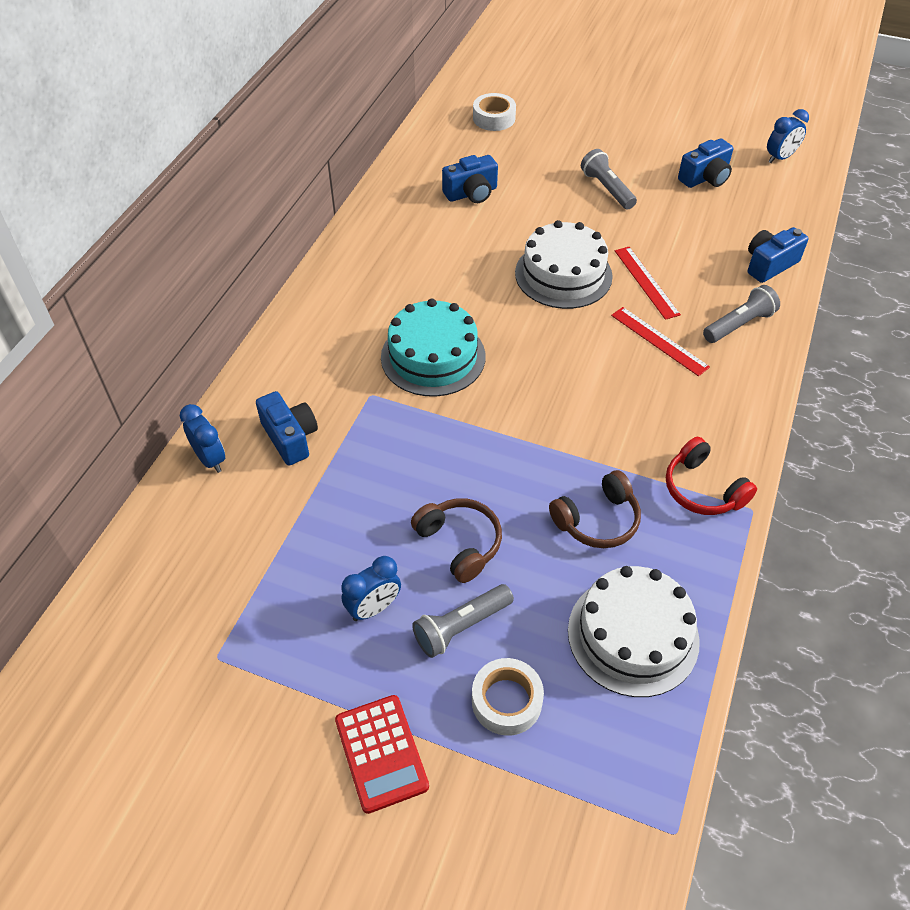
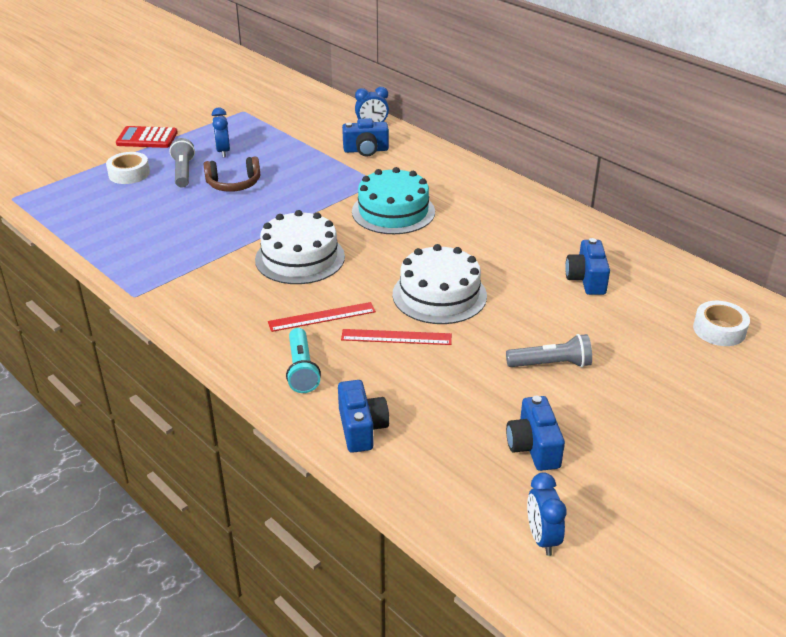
camera: 115 degrees right, 15 degrees down
(597, 520) = (196, 233): brown headphones -> none
(633, 635) = (114, 220): white cake -> white cake (300, 258)
(703, 489) = (172, 282): red headphones -> none
(739, 324) = (301, 370): grey flashlight -> turquoise flashlight

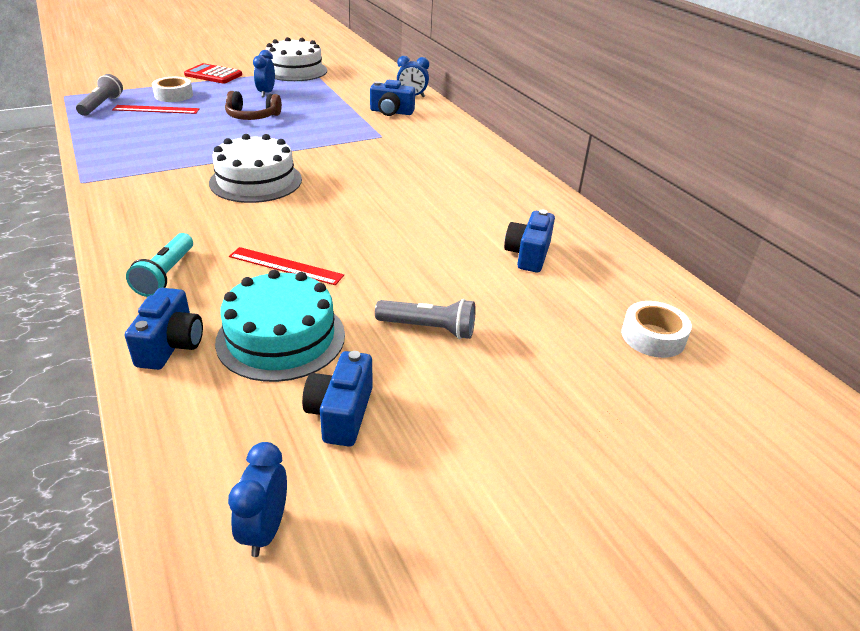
camera: 15 degrees right, 0 degrees up
(183, 172) = (219, 101): grey flashlight -> grey flashlight (102, 105)
(322, 317) = (230, 233): red ruler -> red ruler (156, 109)
(393, 211) = (376, 161): turquoise cake -> turquoise cake (281, 338)
(439, 295) = (361, 237): white cake -> white cake (295, 70)

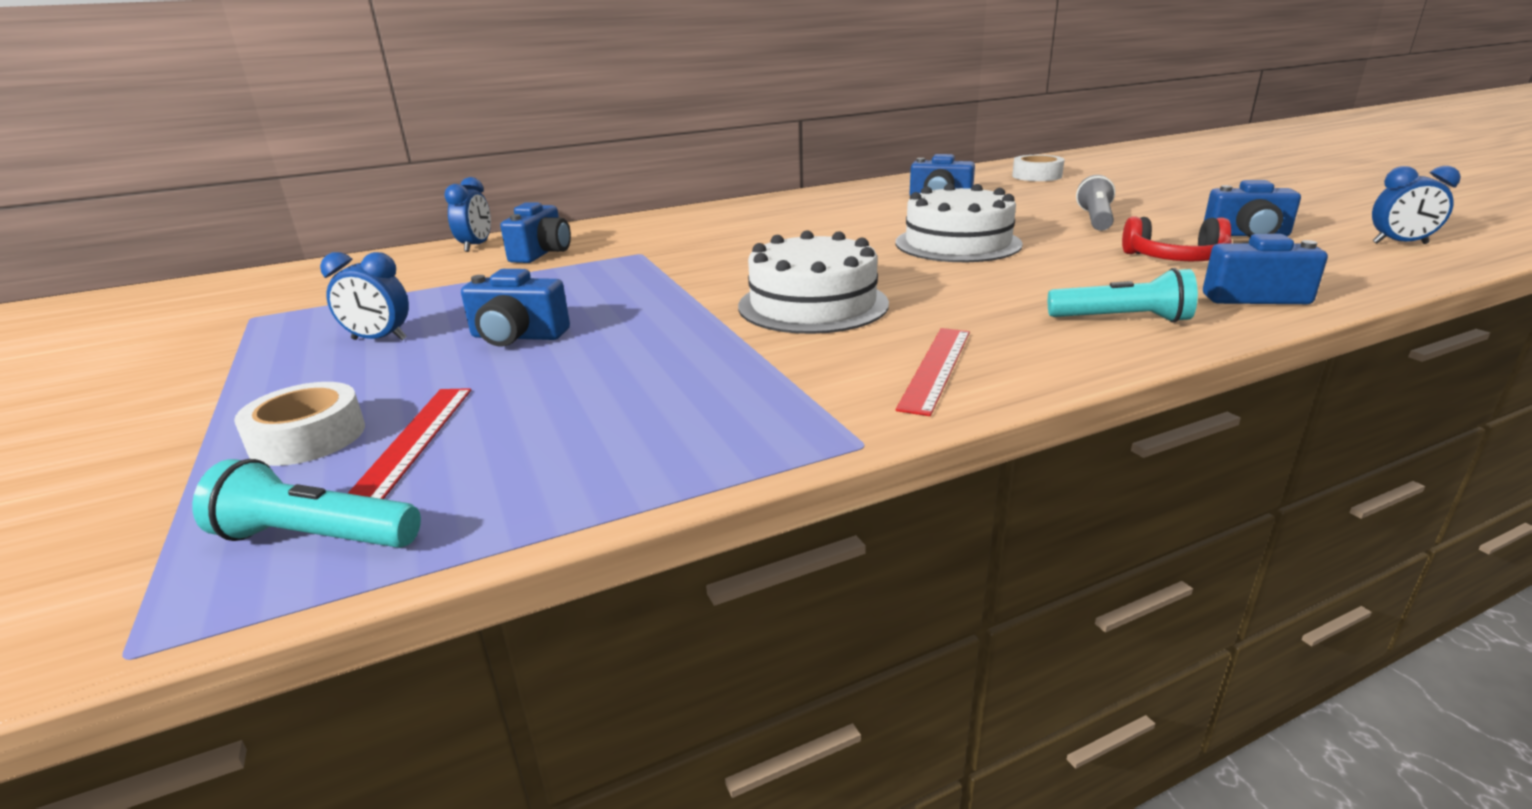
camera: 85 degrees left, 10 degrees down
(102, 105) = (315, 537): grey flashlight -> turquoise flashlight
(213, 75) = (171, 411): red calculator -> none
(252, 116) = (517, 337): brown headphones -> blue camera
(281, 338) = (1175, 259): turquoise cake -> red headphones
(285, 266) = (1040, 269): red ruler -> red ruler (936, 368)
(295, 70) = (240, 329): white cake -> white cake (957, 243)

